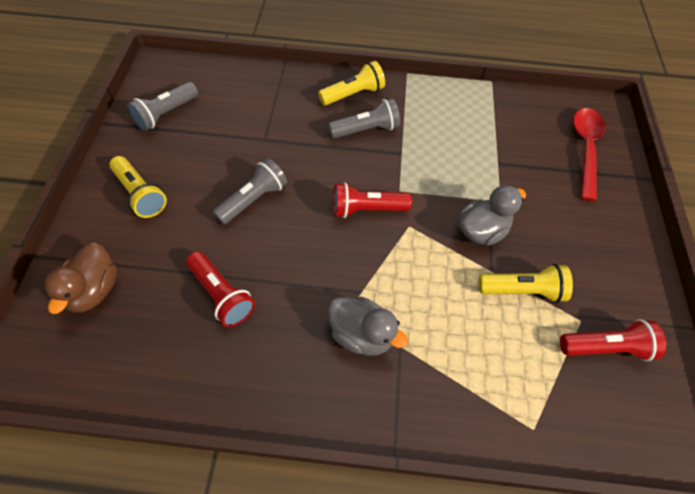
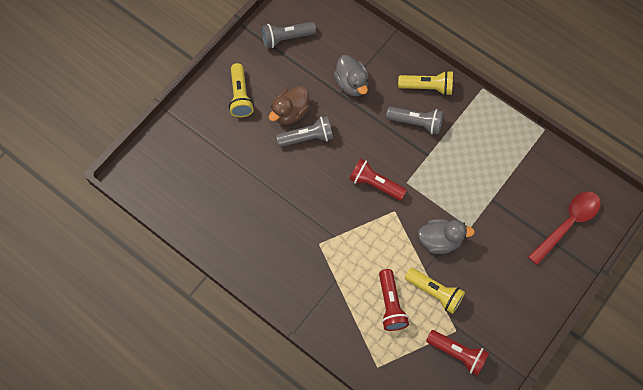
camera: 35 degrees right, 10 degrees up
(94, 290) = (186, 149): brown duck -> brown duck (290, 112)
(221, 295) = (254, 192): red flashlight -> red flashlight (390, 304)
(362, 334) = (318, 261): grey duck -> grey duck (352, 84)

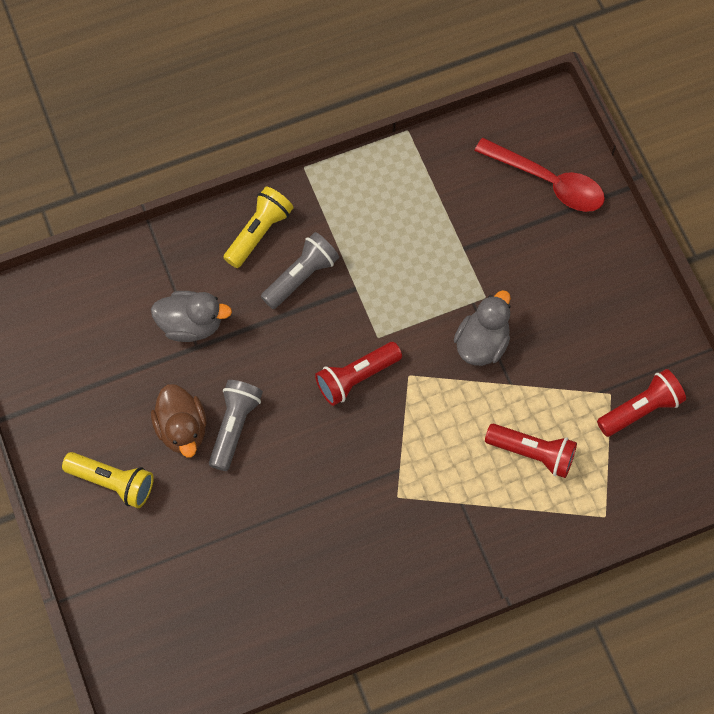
camera: 60 degrees left, 0 degrees up
(286, 38) = (63, 371): grey flashlight -> none
(434, 292) = (547, 390): yellow flashlight -> none
(567, 224) = (548, 181): red spoon -> red spoon turned 135 degrees clockwise

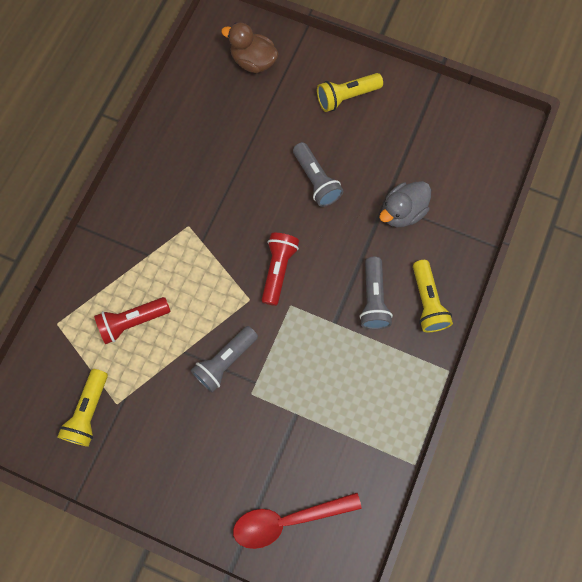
camera: 135 degrees right, 5 degrees up
(182, 429) = (342, 154): brown duck -> brown duck (253, 61)
(482, 343) = (225, 361): grey duck -> grey flashlight
(640, 409) = (89, 411): red flashlight -> yellow flashlight

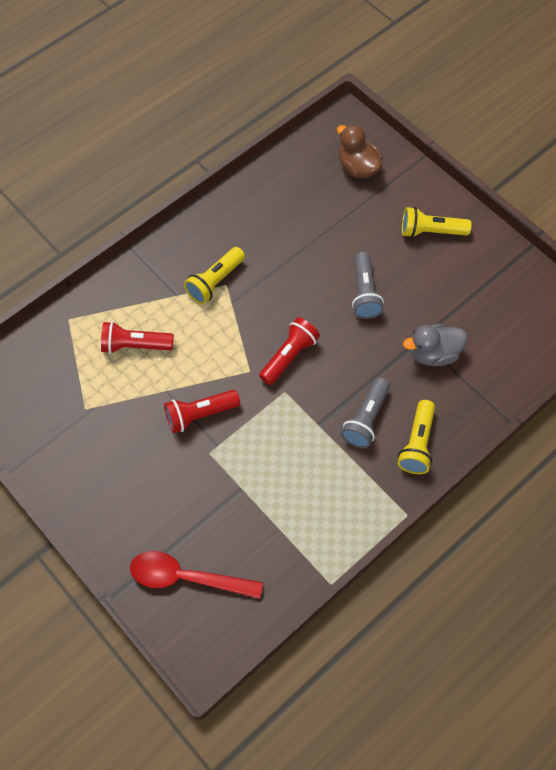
camera: 25 degrees right, 10 degrees down
(89, 411) = (58, 404): yellow flashlight -> yellow flashlight (215, 281)
(225, 361) = (200, 414): grey flashlight -> red flashlight

